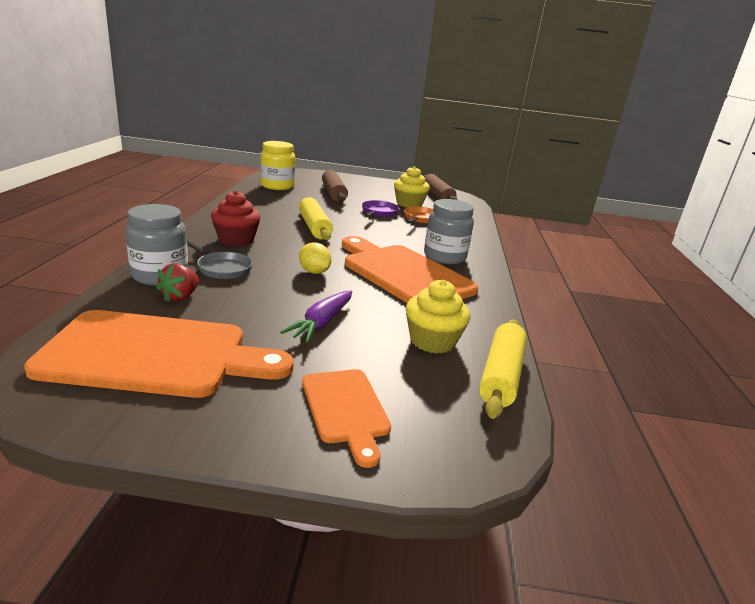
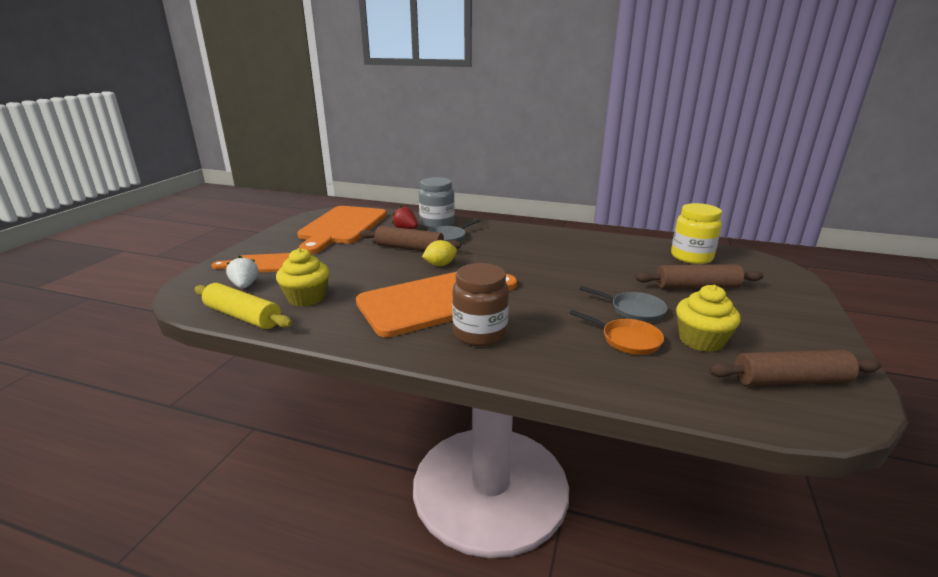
camera: 105 degrees right, 0 degrees up
(236, 240) = (506, 240): red cupcake -> none
(262, 290) = (409, 248): none -> brown rolling pin
(314, 227) = (553, 270): yellow rolling pin -> none
(322, 323) = (354, 263): purple carrot -> none
(379, 212) = (634, 310): purple pan -> grey pan
(425, 399) = (245, 285): none -> white strawberry
(444, 257) = (480, 334): grey jar -> brown jar

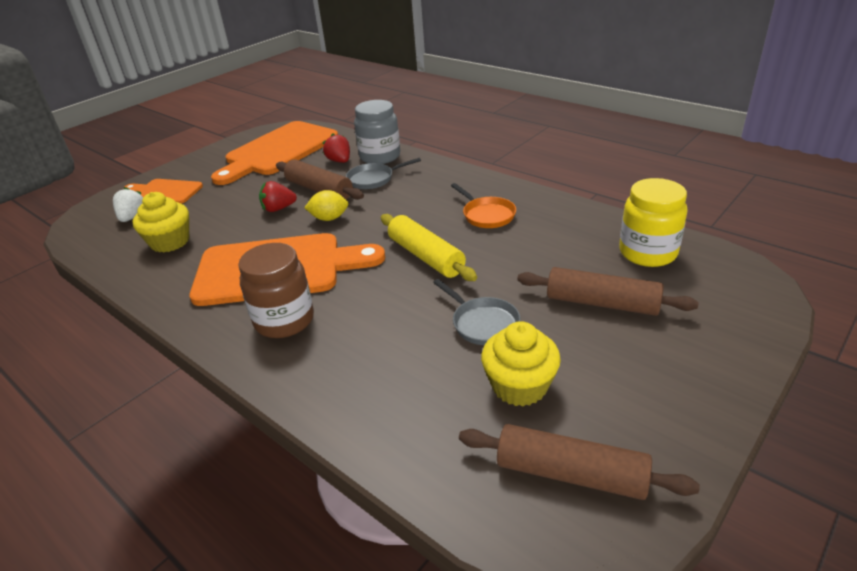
camera: 25 degrees right, 10 degrees up
(243, 316) = (102, 255): yellow rolling pin -> yellow rolling pin (426, 256)
(387, 264) = (278, 209): none -> red strawberry
(627, 340) = (431, 364): orange pan -> orange pan (487, 215)

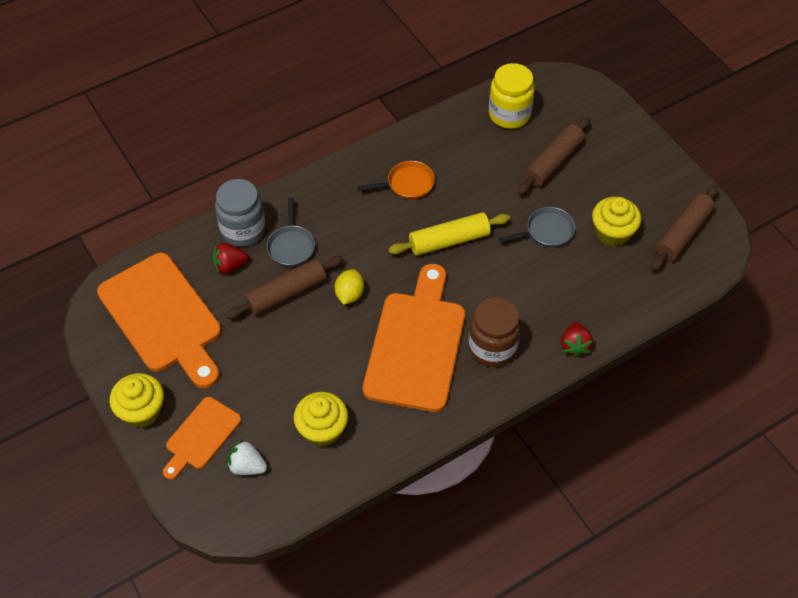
camera: 75 degrees left, 20 degrees up
(189, 165) = (142, 411): none -> yellow cupcake
(278, 209) = (306, 332): red strawberry -> red strawberry (574, 345)

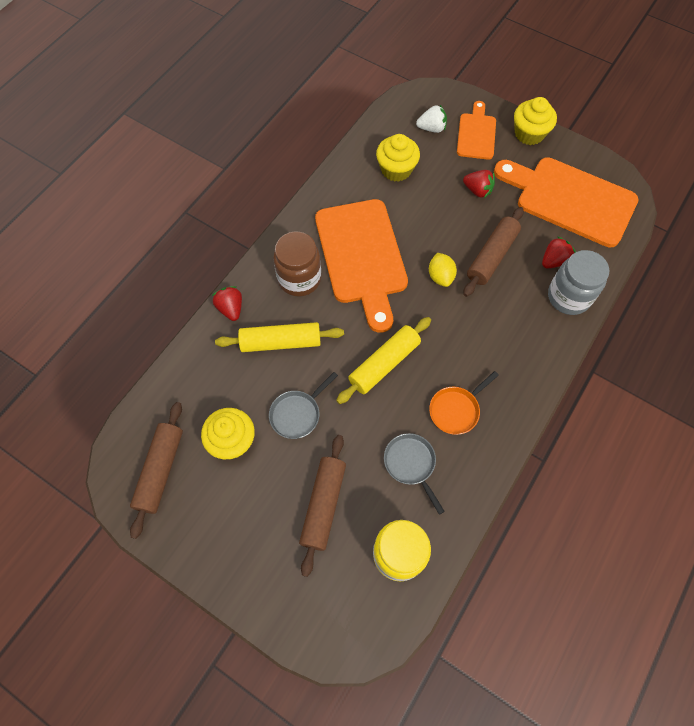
camera: 155 degrees right, 10 degrees up
(250, 367) = (477, 190): none -> red strawberry
(291, 246) = (517, 299): grey pan -> grey pan (411, 464)
(537, 295) = (281, 342): none -> yellow rolling pin

